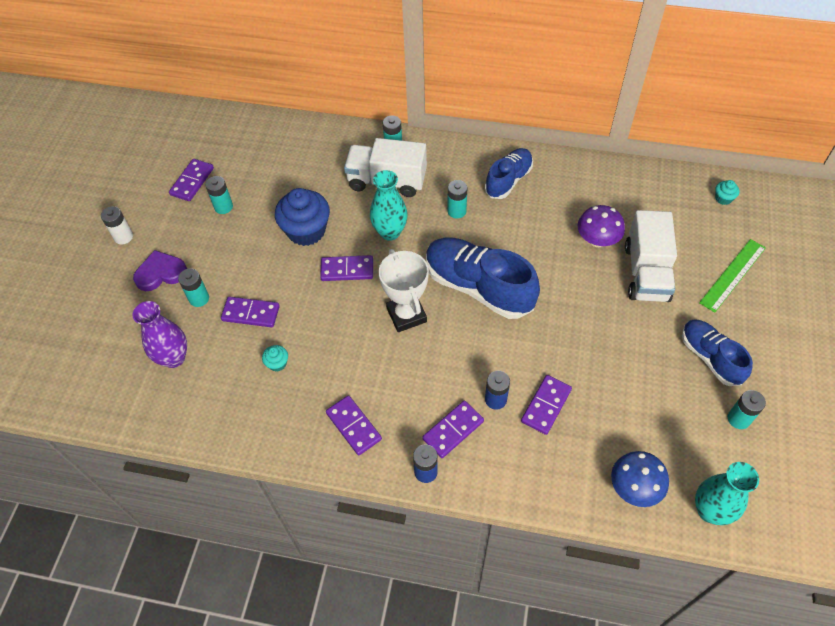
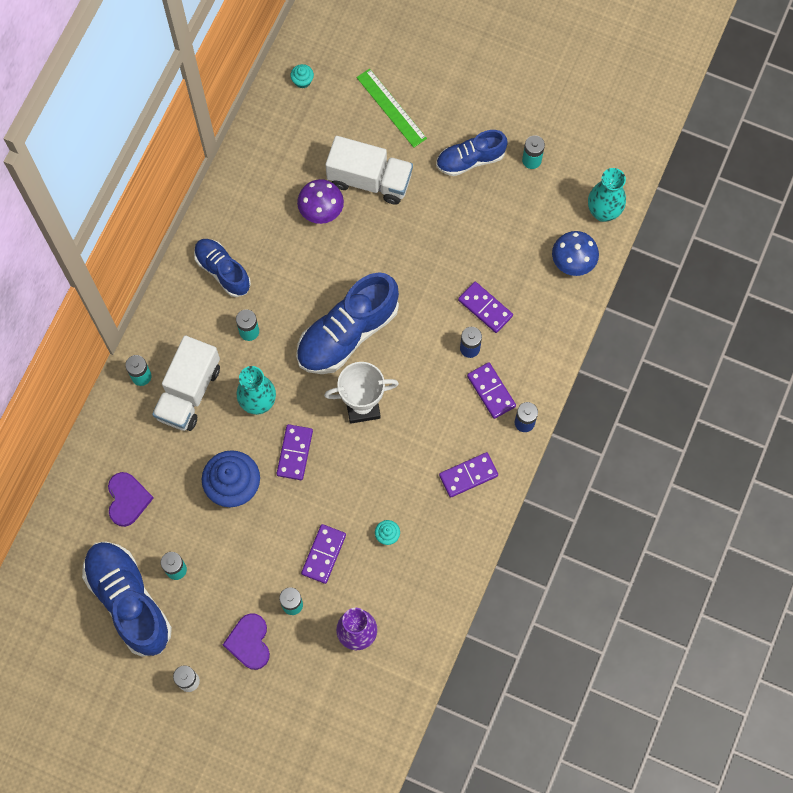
camera: 80 degrees left, 15 degrees up
(192, 181) = (129, 601): purple domino -> blue shoe
(281, 162) = (127, 500): none -> purple heart

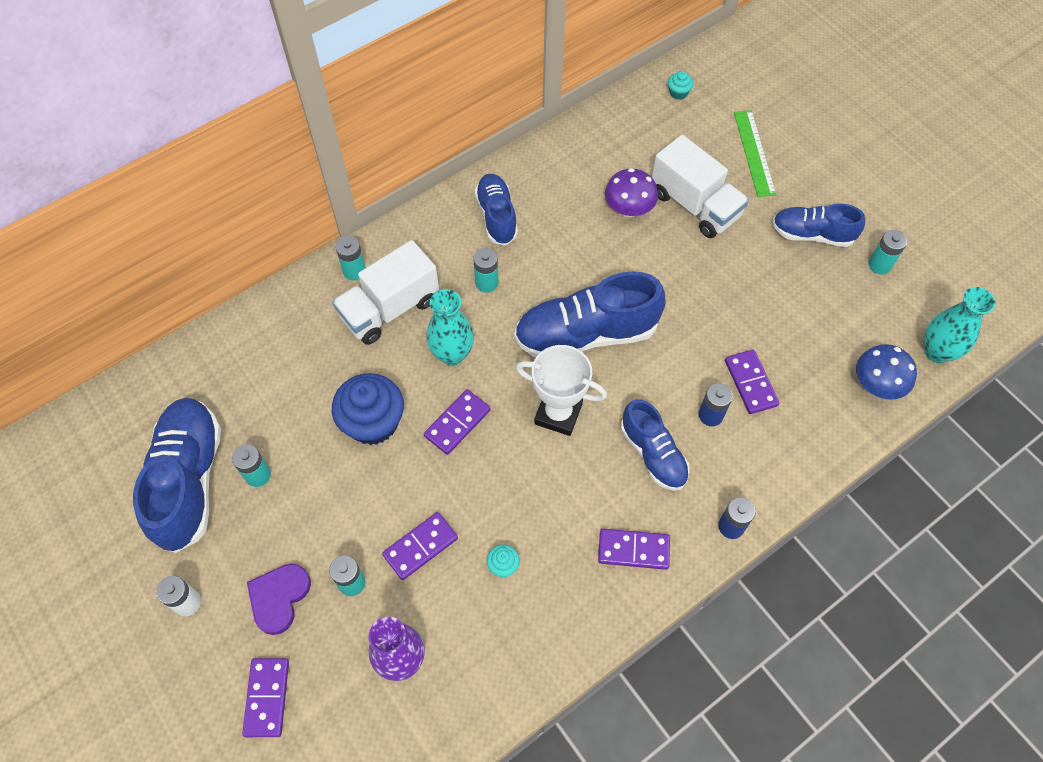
camera: 30 degrees right, 10 degrees down
(127, 500) = (260, 378): purple heart -> none
(445, 399) = (653, 454): none -> blue shoe
(491, 391) = (710, 472): purple domino -> purple domino (267, 697)

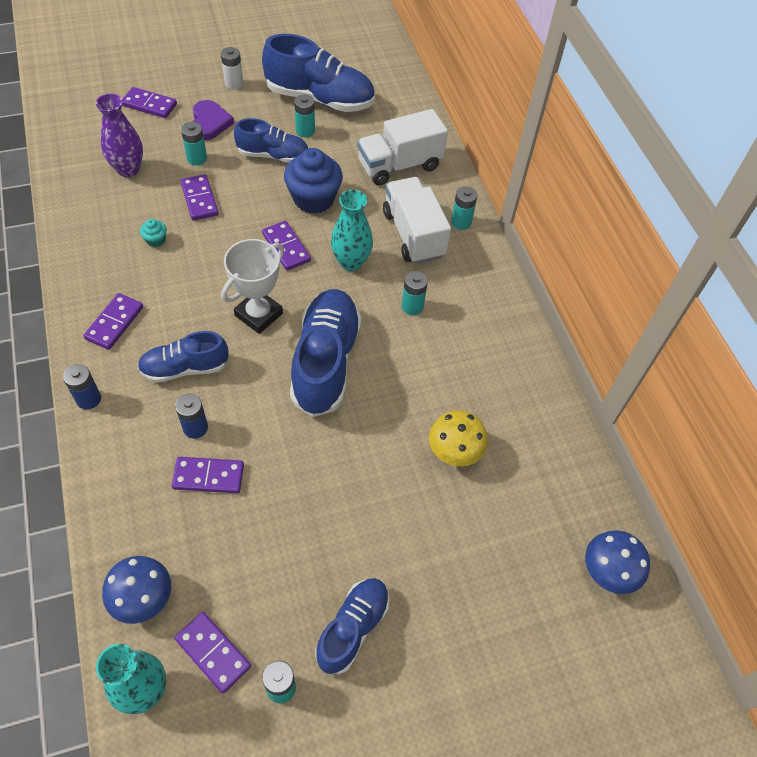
camera: 105 degrees right, 5 degrees down
(279, 598) = (210, 123): purple heart -> purple heart turned 45 degrees clockwise
(496, 216) = (484, 336): blue shoe -> blue shoe (273, 155)
(628, 209) = (454, 451): purple mushroom -> yellow mushroom
(678, 93) = (608, 571): turquoise cupcake -> blue mushroom
(695, 205) = (438, 518): white truck -> white truck (399, 165)
(754, 153) = (492, 619): green ruler -> none
(884, 318) = (213, 652): none -> purple domino

